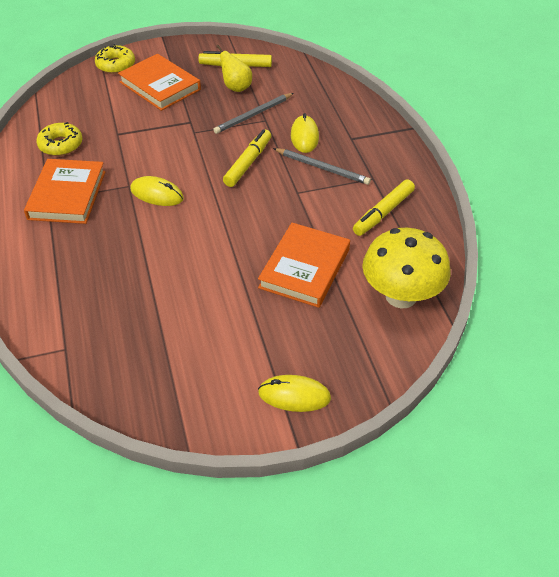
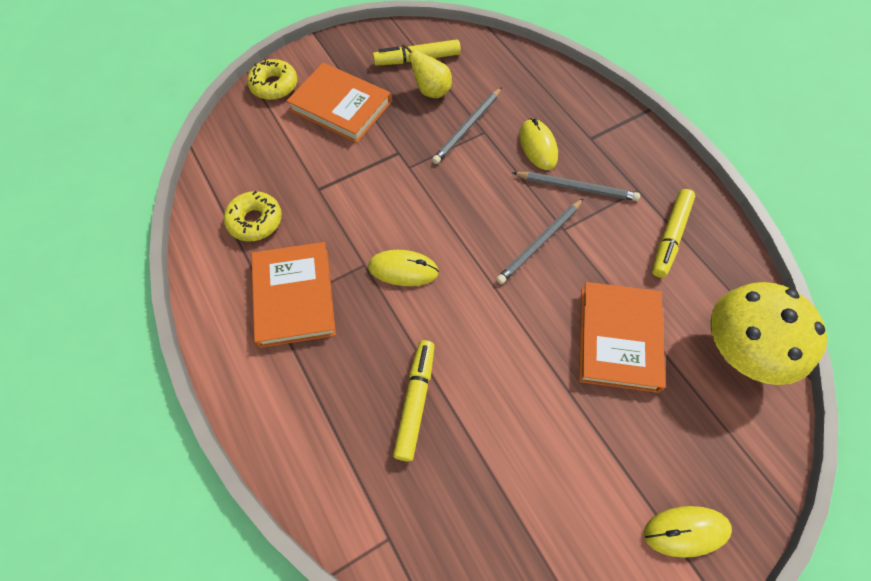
camera: 15 degrees left, 15 degrees up
(248, 163) = (490, 199): yellow marker -> yellow marker (415, 402)
(273, 197) = (540, 242): none -> grey pencil

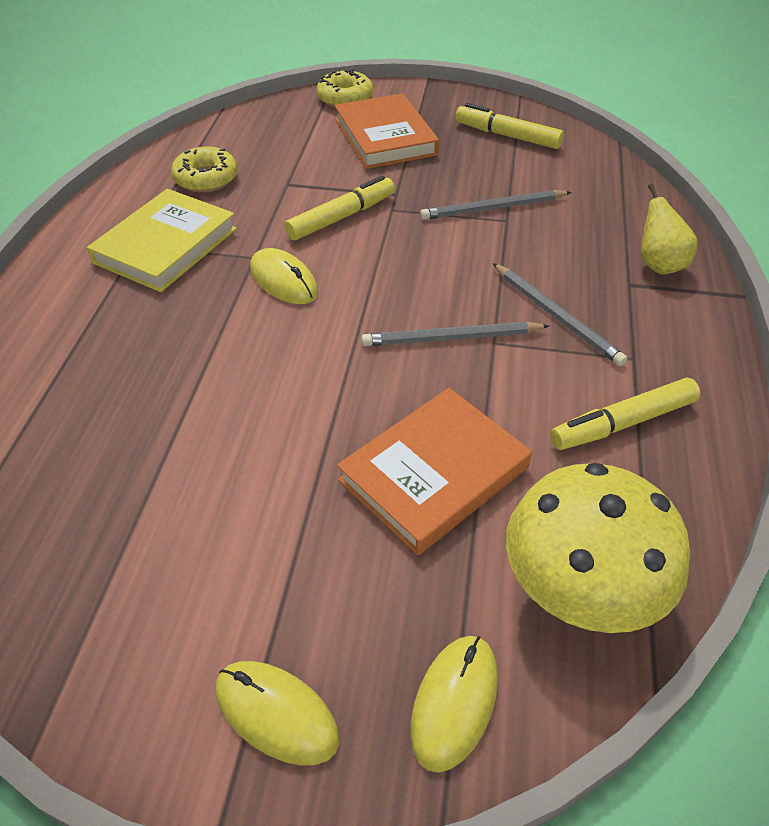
camera: 40 degrees right, 15 degrees down
(294, 297) = (166, 246): orange book -> yellow book
(415, 402) = (159, 385): yellow marker -> yellow marker (341, 217)
(431, 91) = (490, 165): yellow pear -> yellow pear (658, 265)
(538, 146) = (554, 260): yellow mouse -> yellow mouse (454, 702)

